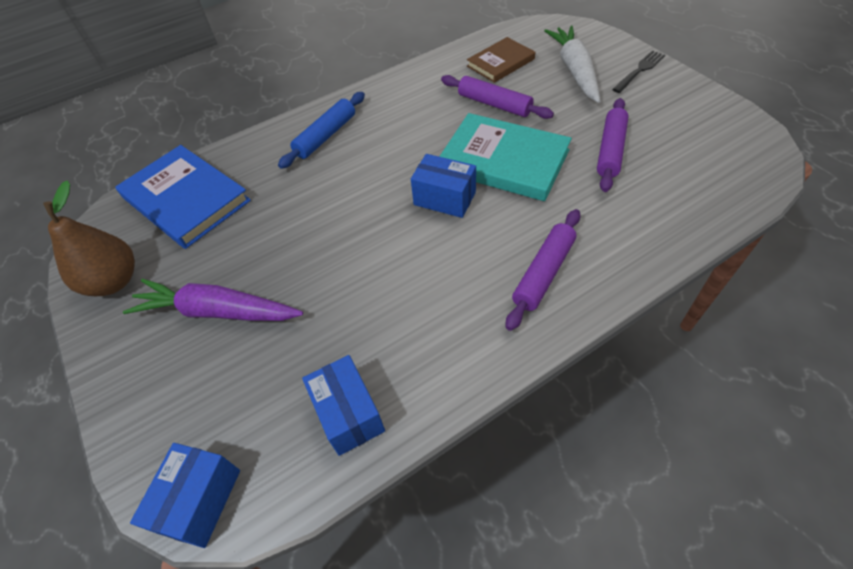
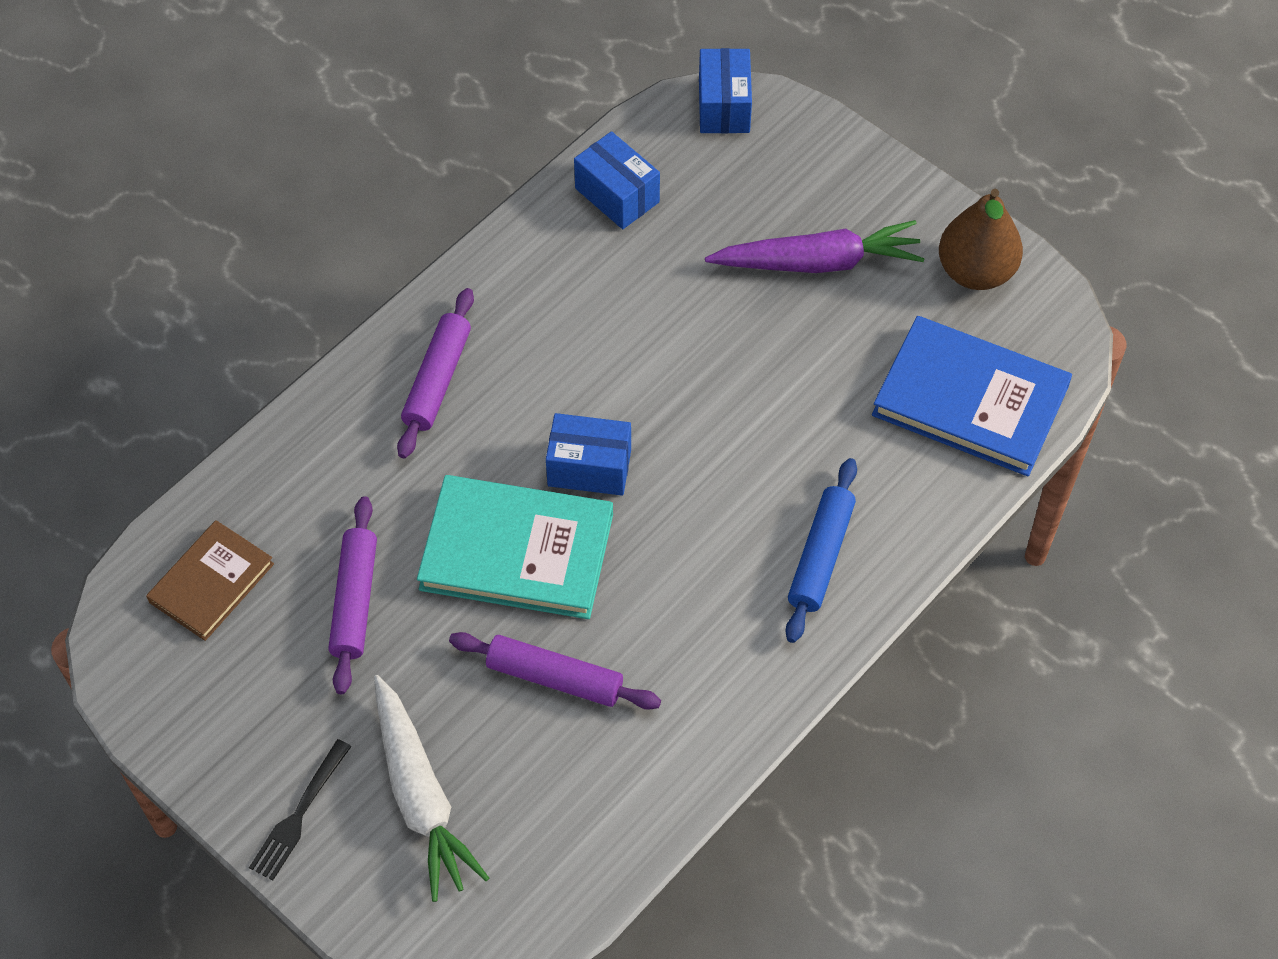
camera: 160 degrees right, 5 degrees up
(500, 63) = (564, 799): brown book -> brown book (211, 583)

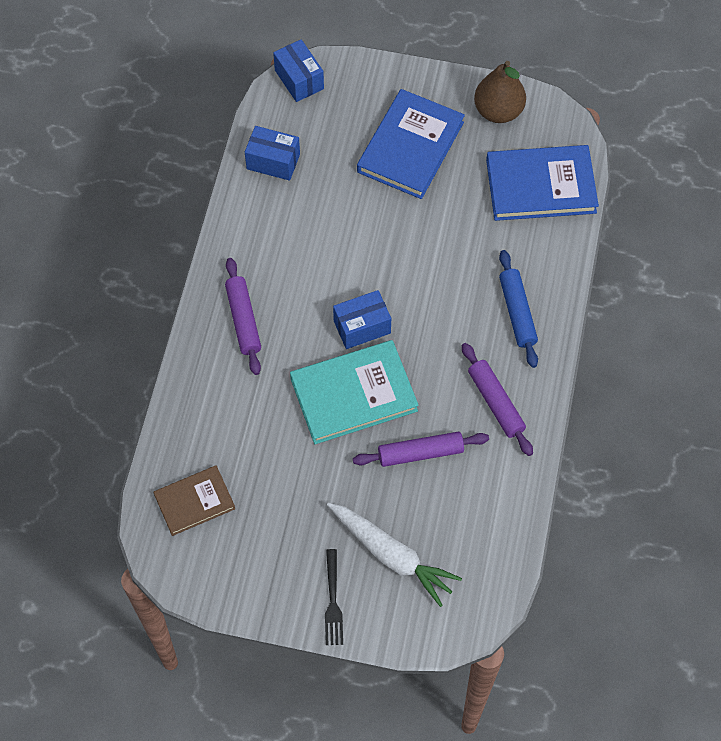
camera: 30 degrees left, 5 degrees up
(211, 583) = (194, 501): brown book -> brown book turned 60 degrees clockwise
(354, 601) = (282, 469): purple rolling pin -> purple rolling pin (495, 403)
(818, 262) = (410, 147): purple carrot -> blue book

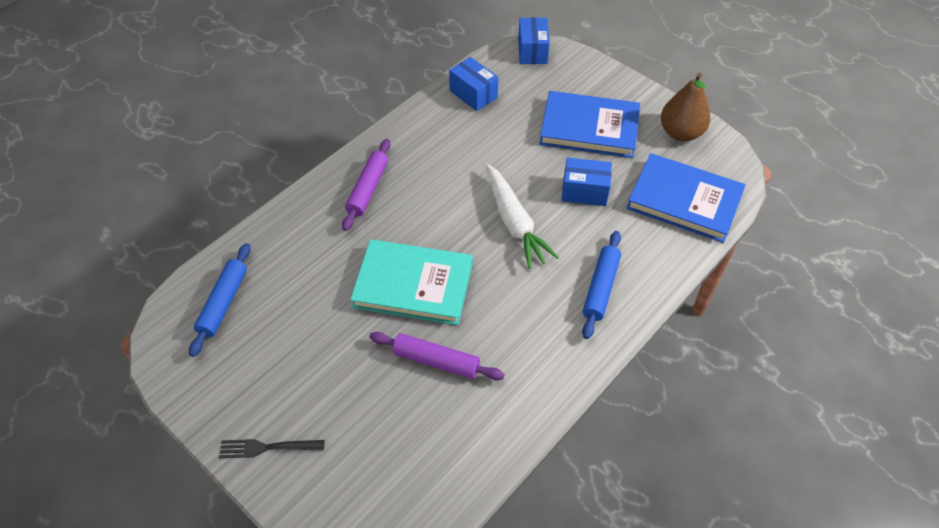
camera: 30 degrees right, 10 degrees down
(194, 501) = (223, 303): brown book -> blue rolling pin
(333, 601) = (268, 448): black fork -> black fork turned 60 degrees clockwise
(362, 327) = (458, 237): blue box -> blue box (584, 191)
(391, 555) = (347, 436): white carrot -> white carrot (514, 222)
(410, 147) = (589, 128): blue book -> blue book turned 45 degrees clockwise
(495, 403) = (532, 353): purple rolling pin -> none

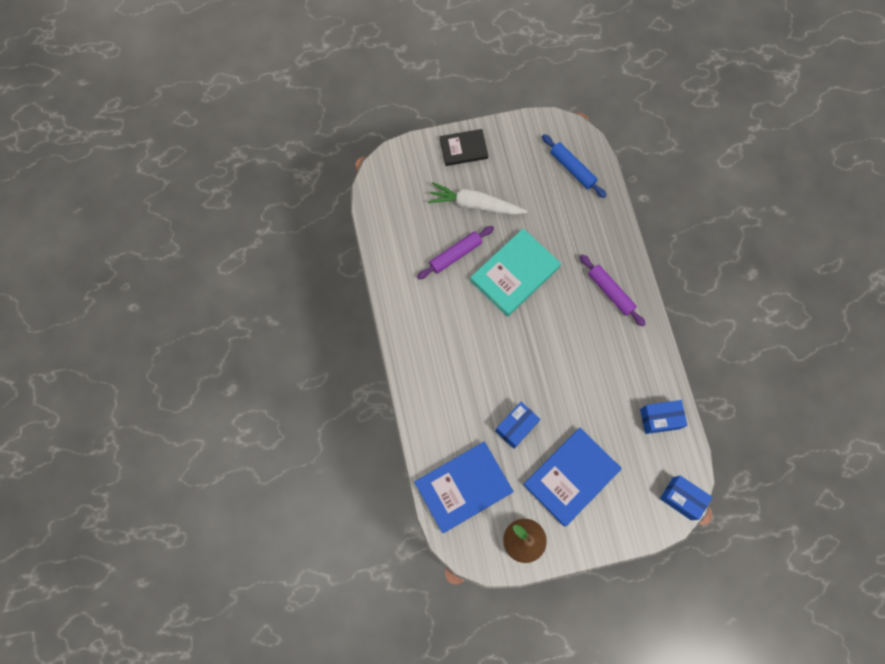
camera: 125 degrees right, 20 degrees up
(268, 448) = (463, 149): black fork -> black book
(514, 222) = (521, 363): white carrot -> white carrot (475, 204)
(600, 288) = (437, 377): blue rolling pin -> none

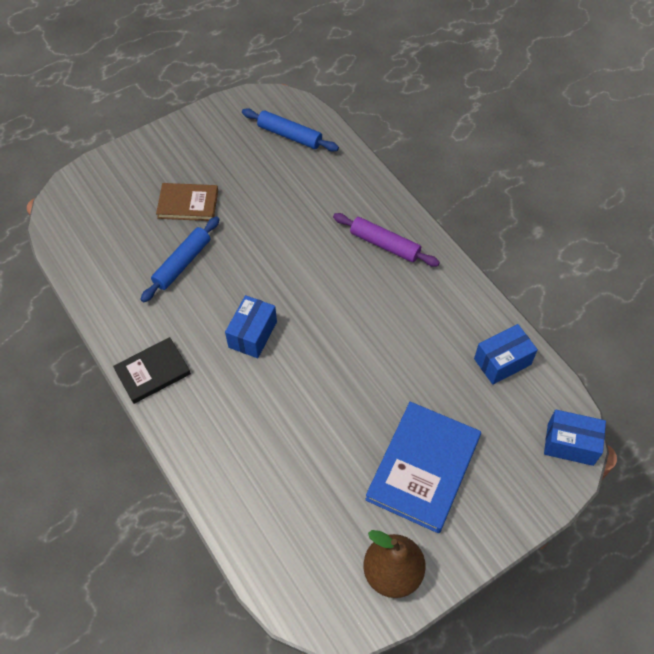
camera: 20 degrees left, 15 degrees down
(455, 255) = (182, 263): purple rolling pin -> blue rolling pin
(463, 149) = (154, 152): black book -> black book (153, 372)
(463, 487) = (288, 533): blue book -> none
(475, 204) = (188, 204): white carrot -> brown book
(515, 274) = (263, 261): turquoise book -> none
(516, 427) = (330, 433): blue box -> blue box (253, 334)

